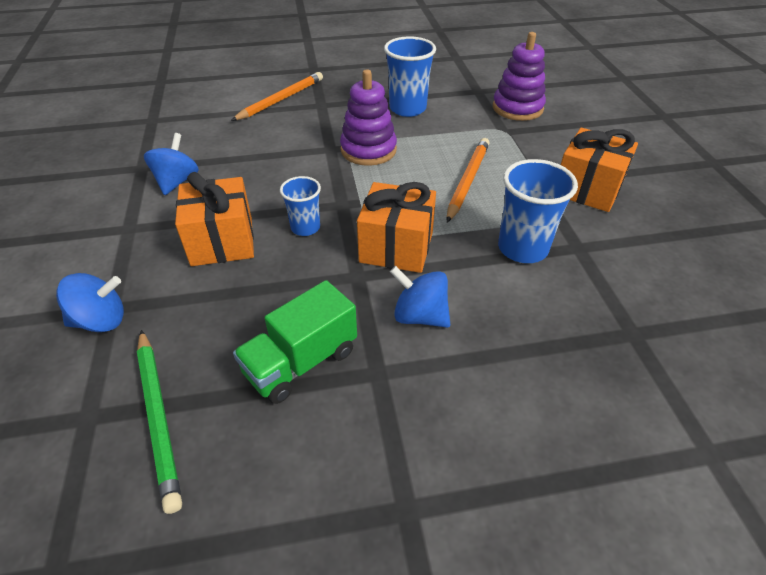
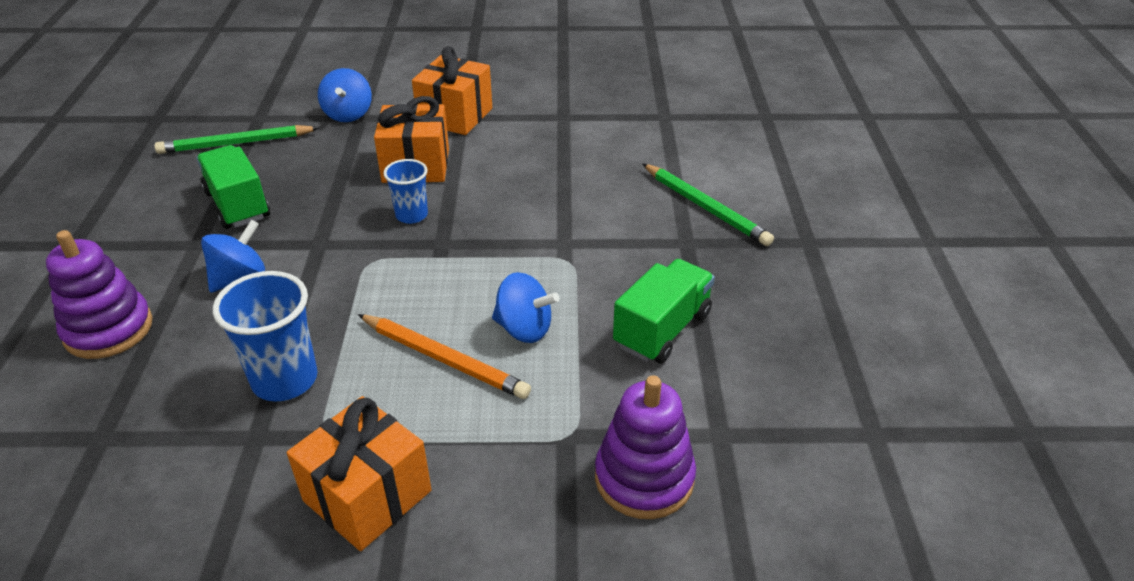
camera: 100 degrees right, 5 degrees down
(177, 182) = (528, 137): blue spinning top -> blue spinning top (524, 329)
(281, 99) = (706, 207): orange pencil -> green pencil
(368, 150) = (551, 275): purple stacking toy -> purple stacking toy (108, 329)
(396, 247) = (345, 275): orange gift -> orange gift (455, 116)
(407, 108) = (662, 329): blue cup -> green truck

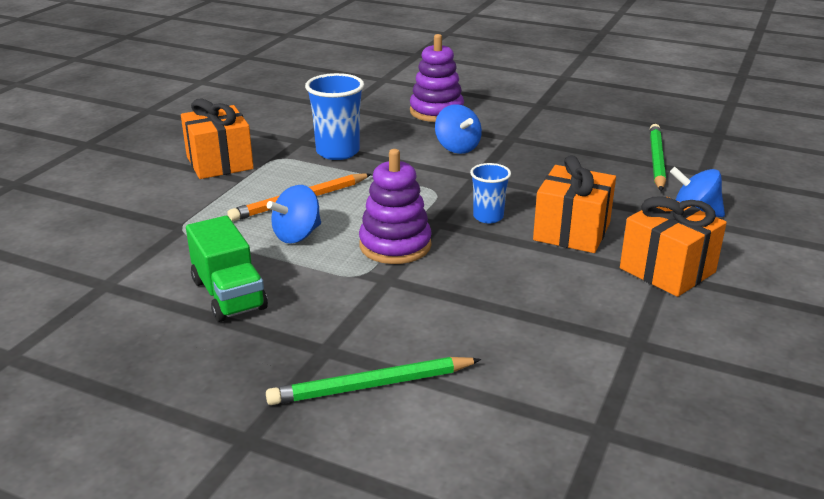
camera: 115 degrees right, 10 degrees down
(237, 205) = (554, 154): green truck -> none
(644, 478) = (115, 244): purple stacking toy -> purple stacking toy (395, 245)

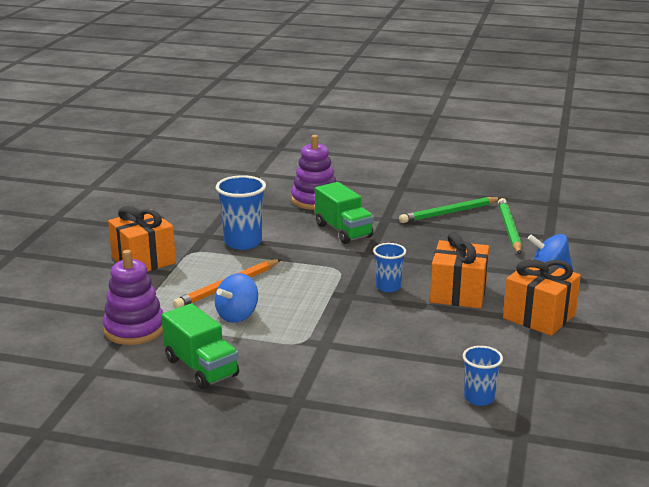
camera: 10 degrees left, 5 degrees down
(371, 386) = (342, 423): green pencil -> green pencil (449, 213)
(395, 245) = (321, 316): purple stacking toy -> purple stacking toy (134, 329)
(457, 148) = (343, 231): blue spinning top -> green truck
(559, 371) = (479, 398): none -> blue cup

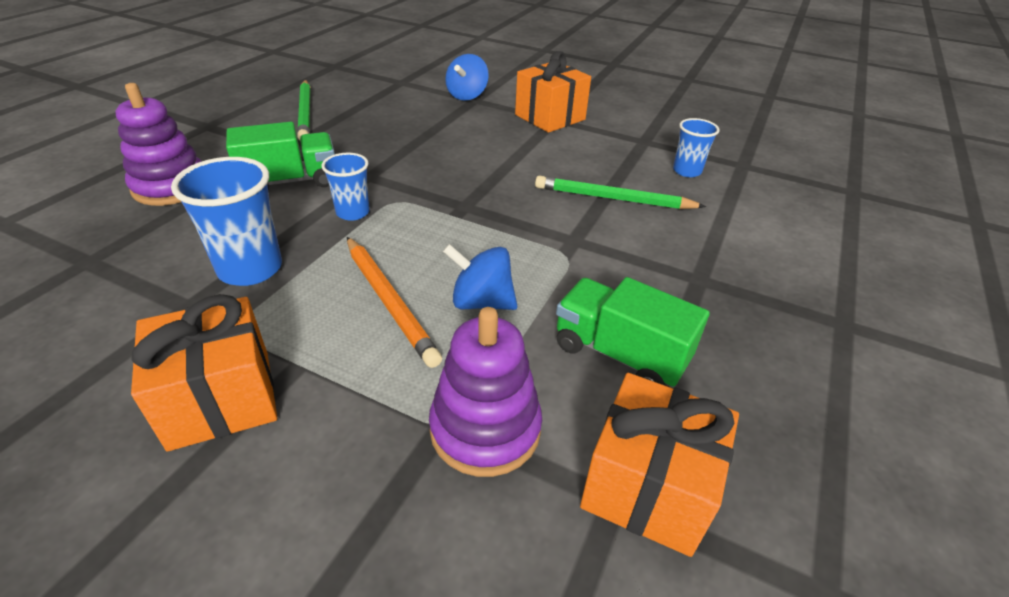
camera: 80 degrees left, 15 degrees up
(201, 368) = (619, 354): green truck -> green truck turned 120 degrees counterclockwise
(237, 315) = (481, 302): blue spinning top -> blue spinning top turned 150 degrees clockwise
(388, 287) = (457, 177): blue cup -> blue cup (353, 212)
(458, 293) = (490, 143): orange gift -> orange gift (648, 486)
(509, 229) = (370, 94): green pencil -> green pencil (613, 198)

